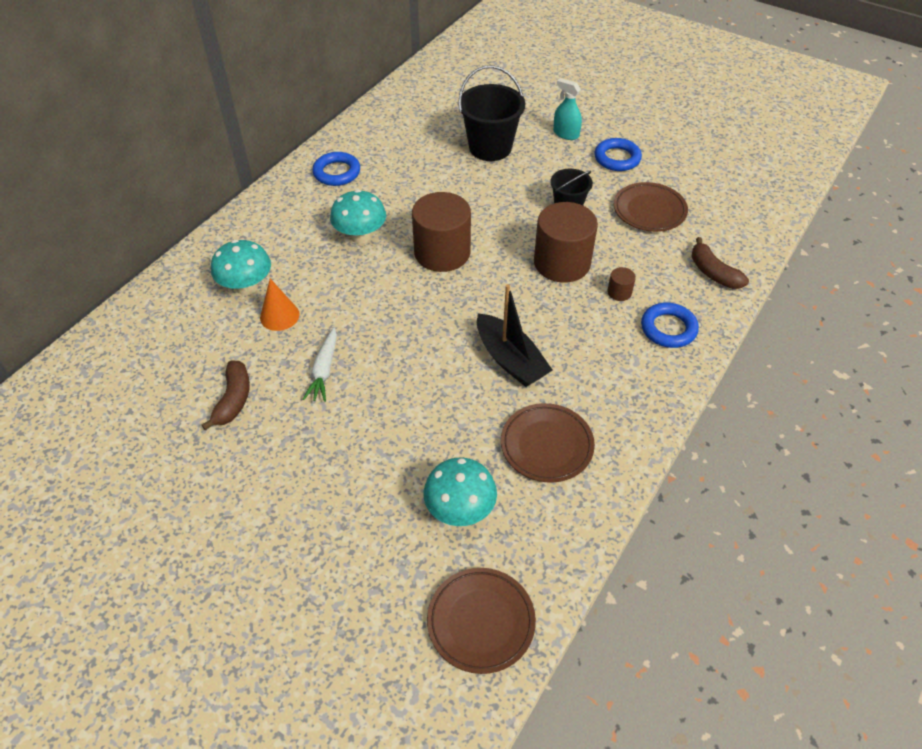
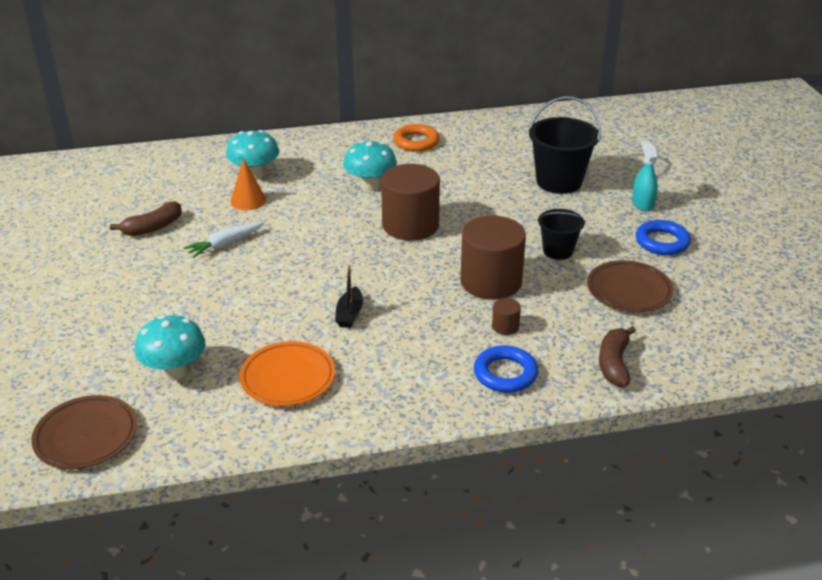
camera: 45 degrees right, 15 degrees down
(337, 172) = (416, 142): blue ring -> orange ring
(510, 360) = (349, 314): black boat -> black boat, size x0.57
(546, 445) = (288, 378): brown plate -> orange plate

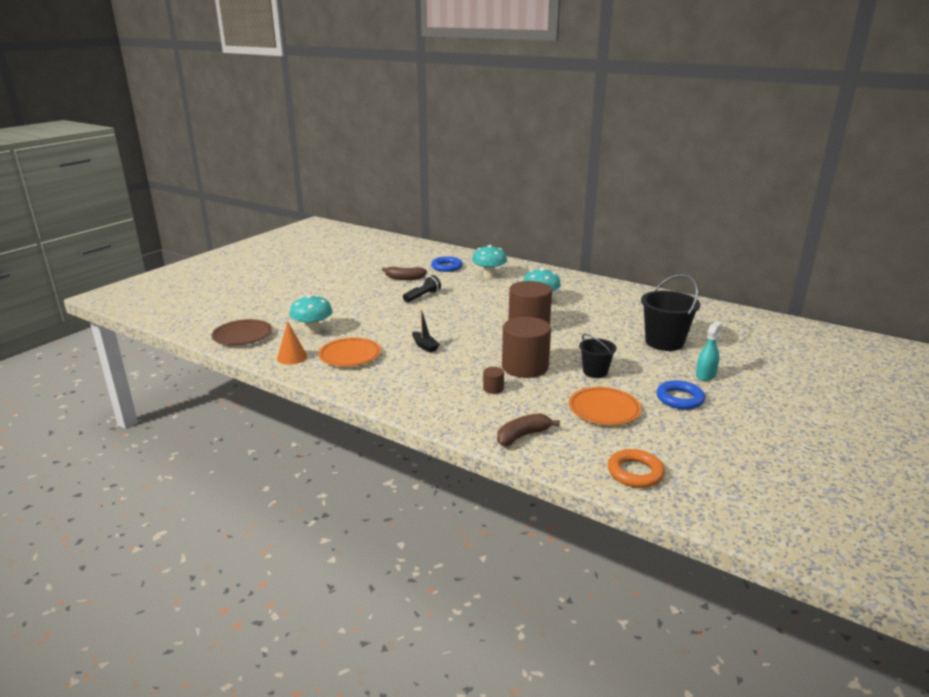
camera: 45 degrees right, 10 degrees down
(225, 244) = (422, 296): white carrot -> black flashlight
(248, 200) = (466, 284): orange cone -> orange cone (292, 357)
(349, 314) = (424, 346): black boat -> black boat turned 90 degrees counterclockwise
(416, 142) = (606, 292): orange ring -> orange ring (635, 472)
(505, 373) = (452, 407): blue ring -> blue ring (446, 267)
(629, 291) = (604, 410): brown plate -> orange plate

